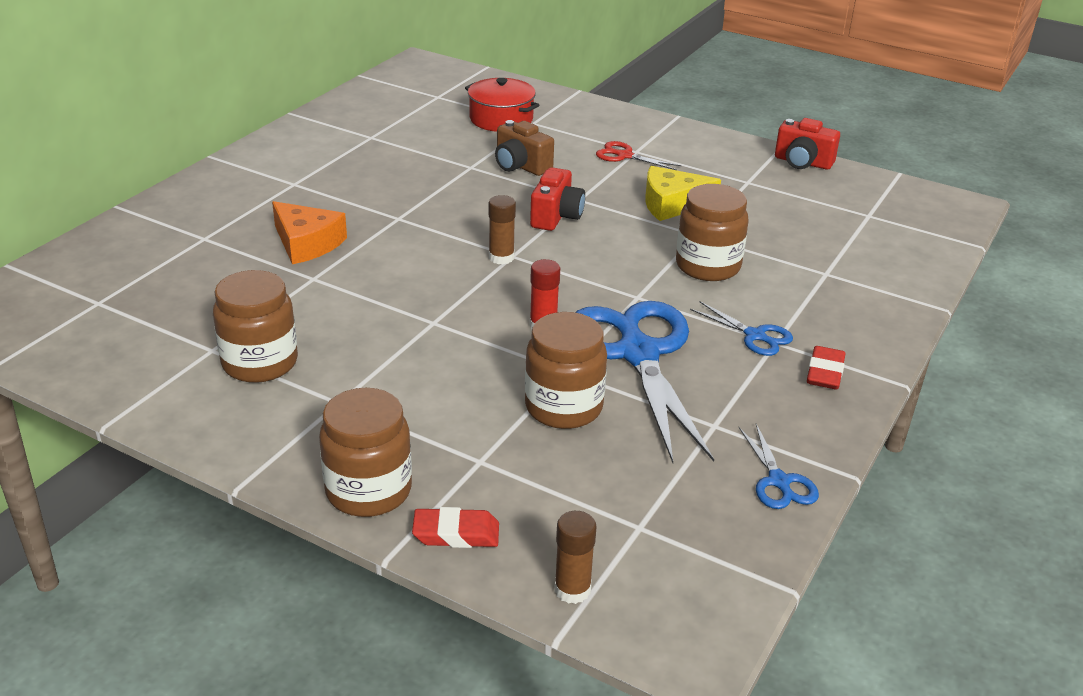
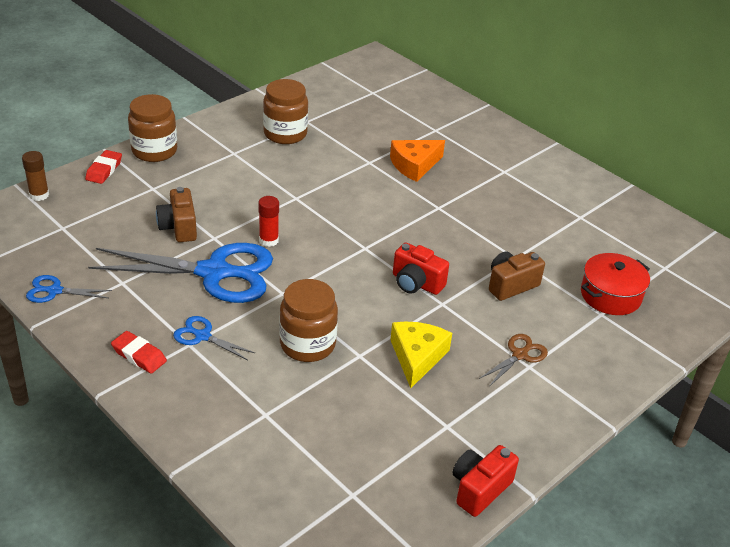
camera: 105 degrees right, 5 degrees up
(501, 257) = (364, 242): brown glue stick -> none
(563, 407) = (179, 227): brown jar -> brown camera
(624, 156) = (519, 355): red scissors -> brown scissors
(755, 335) = (202, 336): blue scissors -> blue scissors turned 60 degrees clockwise

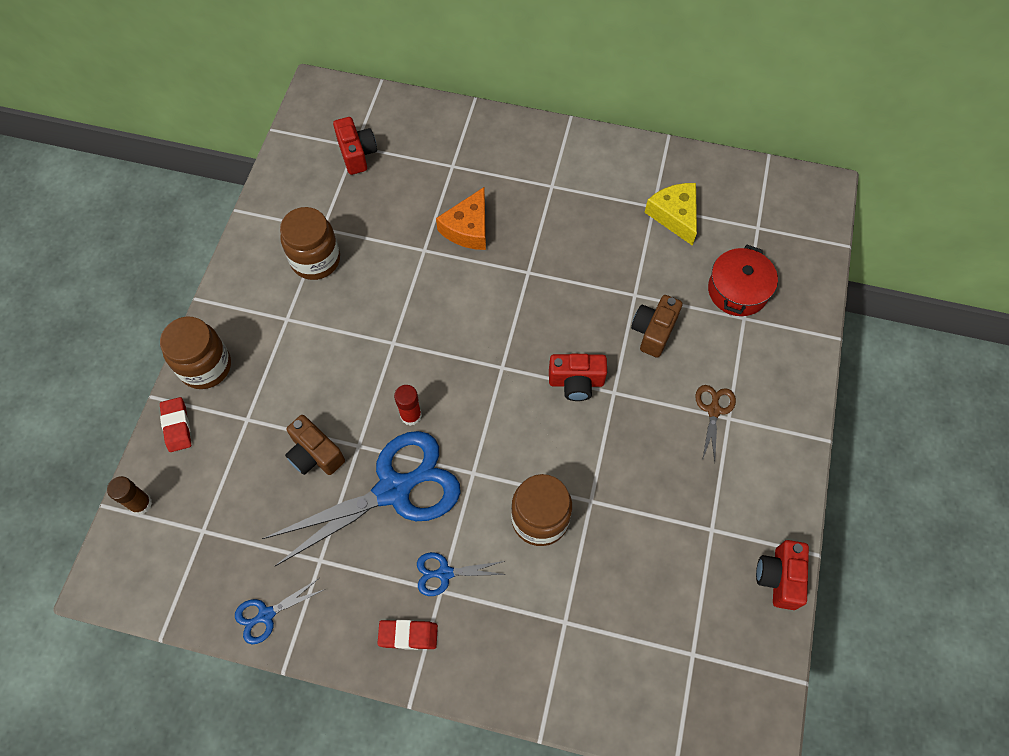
camera: 30 degrees left, 25 degrees up
(370, 96) = (357, 154): none -> red camera
(417, 357) = (637, 470): yellow cheese -> yellow cheese (674, 215)

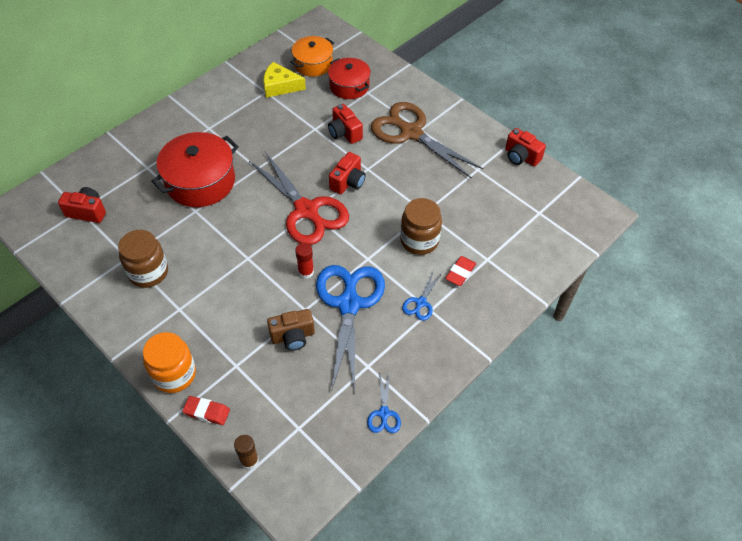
camera: 60 degrees left, 10 degrees down
(205, 366) = (174, 374): brown jar -> orange jar
(408, 635) = (447, 339): red eraser -> red eraser (460, 273)
(468, 228) = (200, 181): orange cheese -> red pot
(500, 362) = (306, 210): none -> red scissors
(653, 331) = (344, 133): brown camera -> red camera
(713, 410) = (411, 133): brown scissors -> brown scissors, size x2.28
(742, 228) = (313, 64): none -> orange pot

